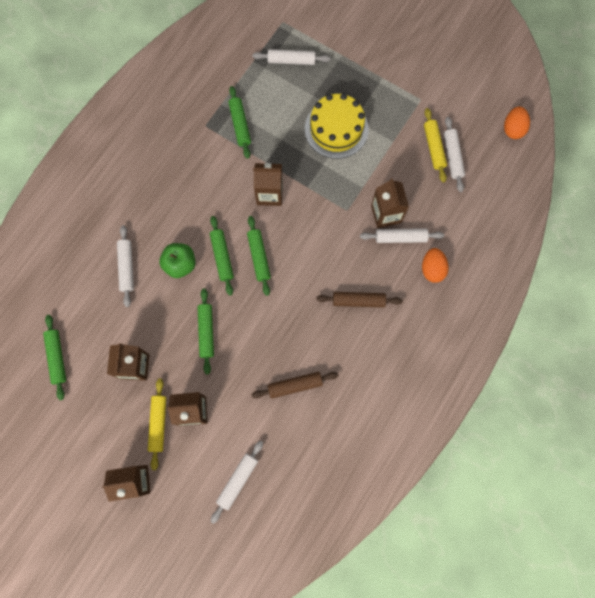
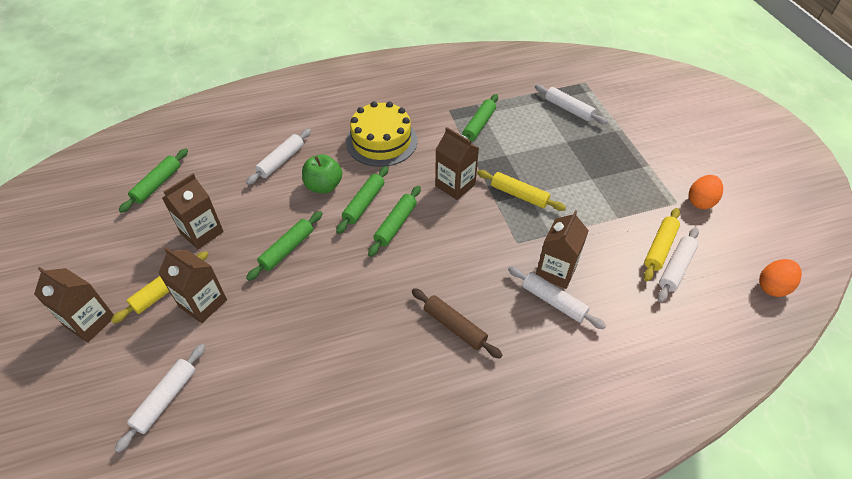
camera: 40 degrees right, 25 degrees down
(237, 481) = (165, 399): white rolling pin -> white rolling pin turned 45 degrees counterclockwise
(295, 385) = (314, 355): brown rolling pin -> none
(318, 169) = (519, 195): none -> yellow rolling pin
(336, 129) = (566, 176): yellow cake -> yellow cake (381, 141)
(432, 269) = (564, 354): orange egg -> orange egg (700, 201)

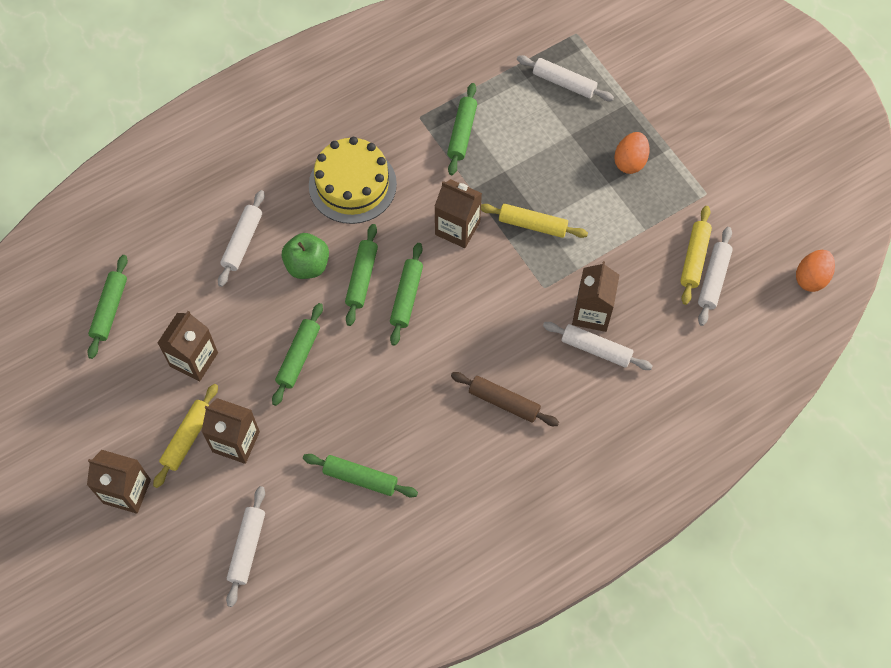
camera: 15 degrees left, 15 degrees up
(298, 362) = (360, 478): none -> green rolling pin
(700, 201) = (731, 186): orange egg -> orange egg (630, 161)

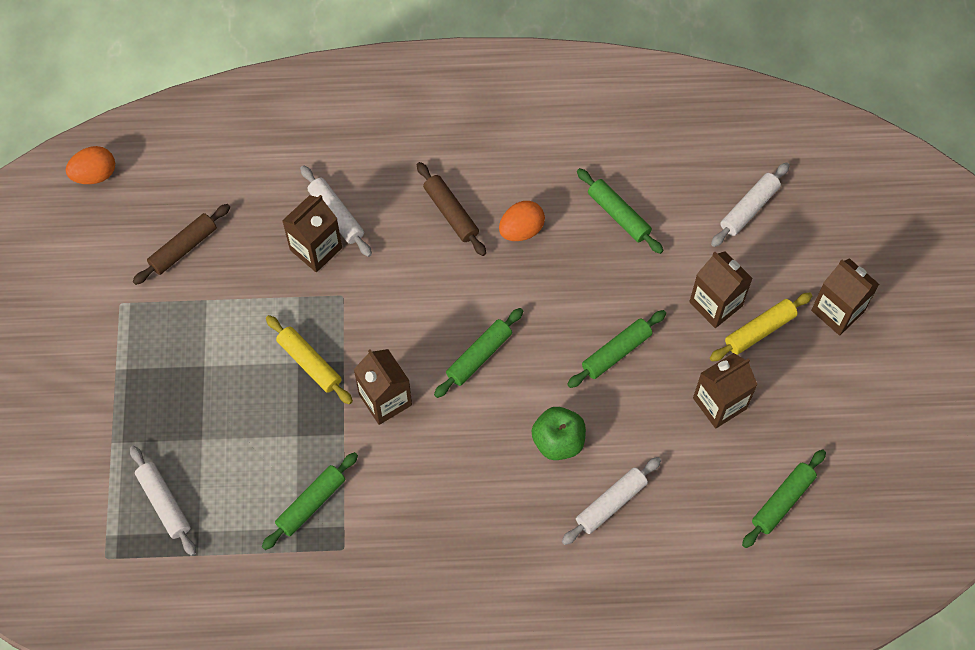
camera: 150 degrees left, 0 degrees up
(352, 185) = (462, 506): yellow cake -> none
(362, 278) = (511, 399): green rolling pin -> none
(630, 161) = (166, 376): orange egg -> orange egg (521, 230)
(694, 258) = (183, 248): yellow rolling pin -> brown rolling pin
(713, 279) = (182, 220): white rolling pin -> none

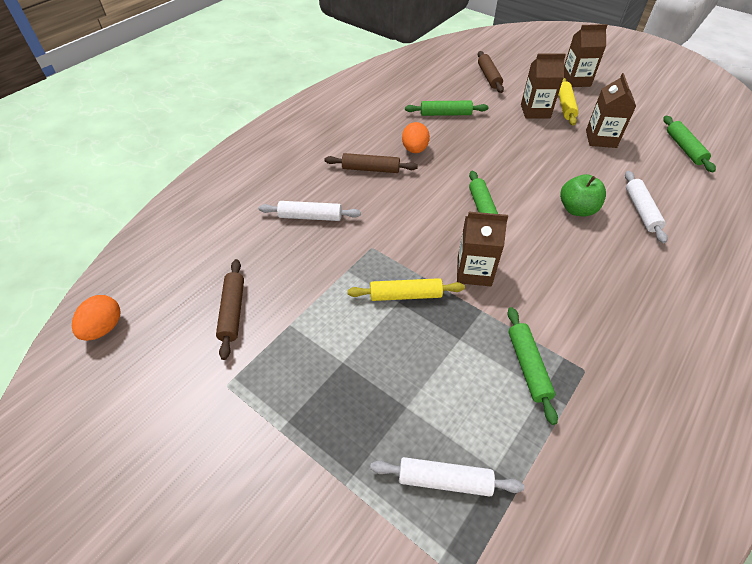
camera: 50 degrees left, 15 degrees down
(316, 249) = (322, 240): brown carton -> none
(616, 352) = (533, 157): green rolling pin -> none
(749, 208) = (489, 77): white rolling pin -> brown rolling pin

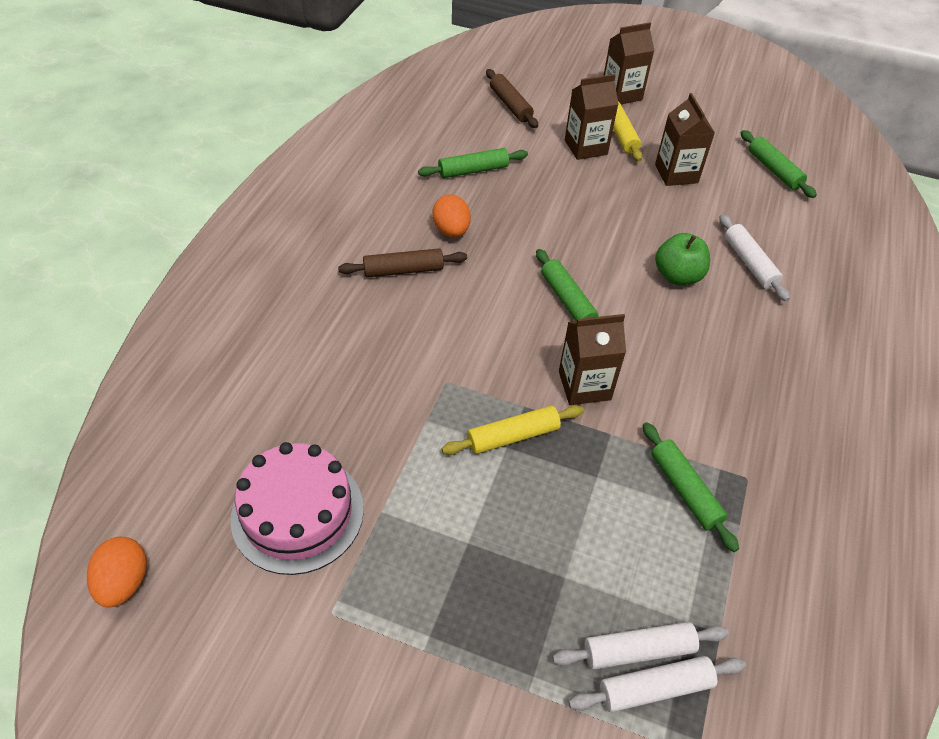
camera: 20 degrees left, 0 degrees up
(233, 311) = (297, 513): brown rolling pin -> pink cake
(310, 217) = (348, 356): white rolling pin -> white rolling pin (655, 688)

